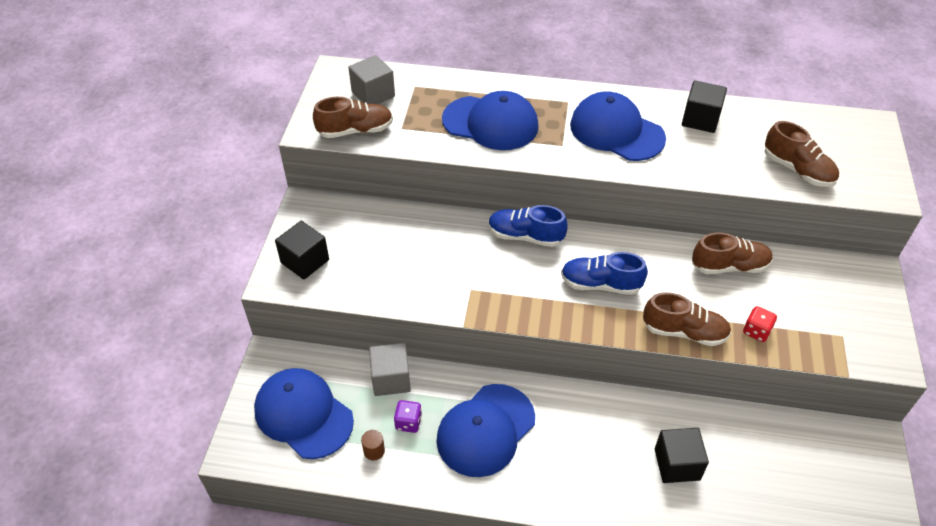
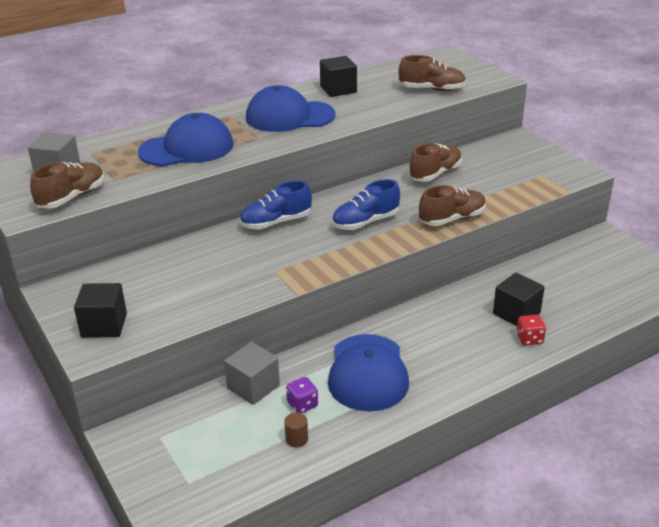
camera: 40 degrees left, 15 degrees down
(303, 415) = (204, 455): blue cap -> none
(756, 331) = (493, 197): red dice -> red dice (529, 339)

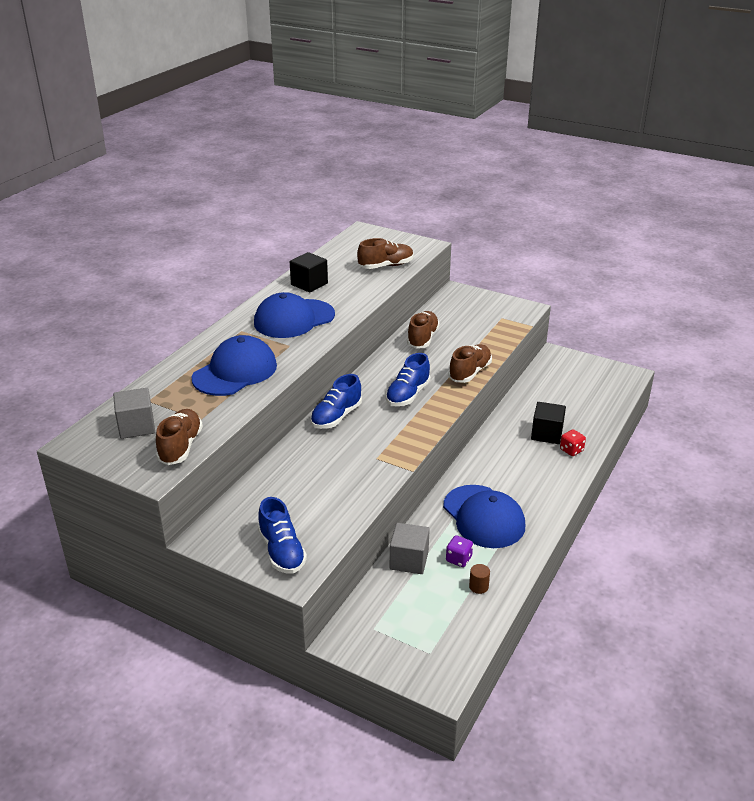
camera: 30 degrees left, 0 degrees up
(104, 325) = (282, 551): black cube -> blue shoe

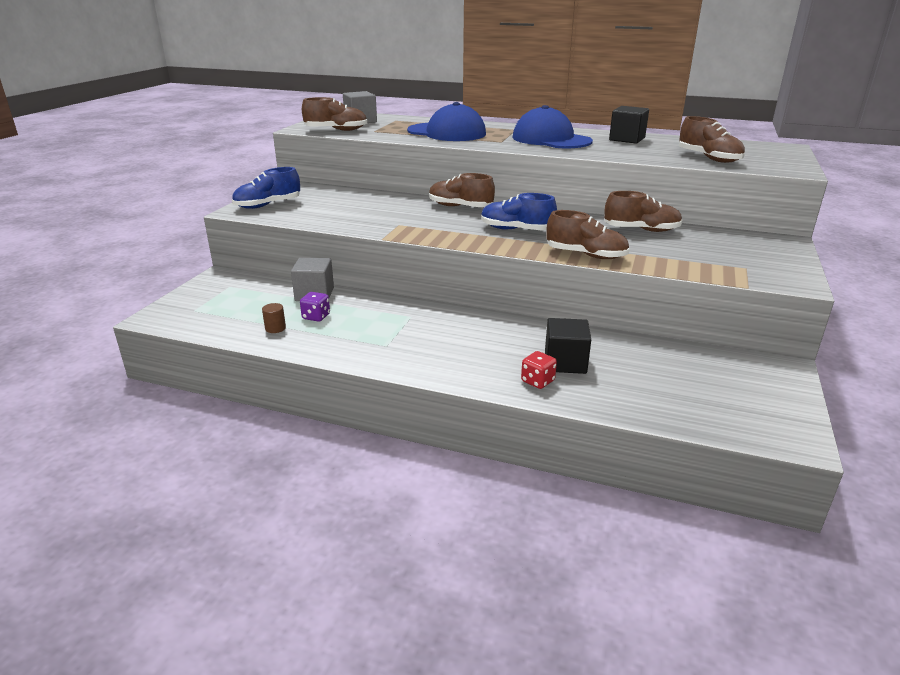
camera: 80 degrees right, 5 degrees down
(336, 417) = (460, 207): blue shoe -> brown shoe
(483, 517) = (385, 327): blue cap -> none

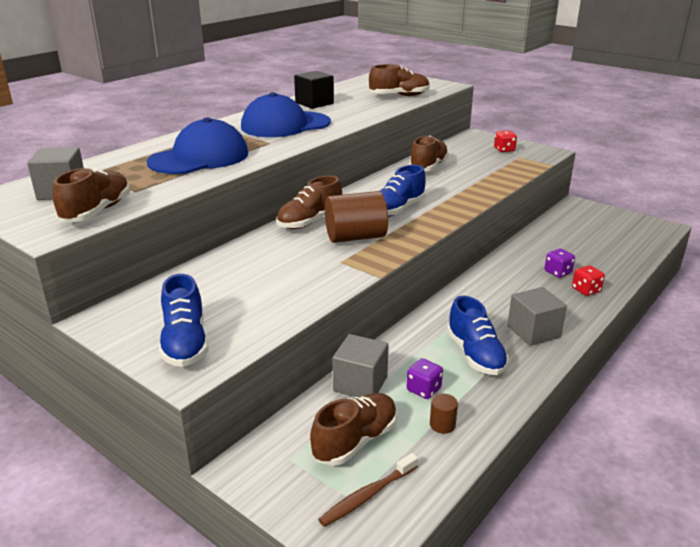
camera: 70 degrees left, 0 degrees up
(198, 313) = (367, 495): none -> brown toothbrush
(374, 332) = (475, 355): none -> blue shoe
(429, 356) = (533, 331): none -> grey cube
(445, 223) = (355, 237): none -> brown cylinder
(565, 362) = (557, 272): black cube -> purple dice
(586, 255) = (473, 196): brown shoe -> brown shoe (355, 441)
(758, 258) = (504, 150): none -> red dice

